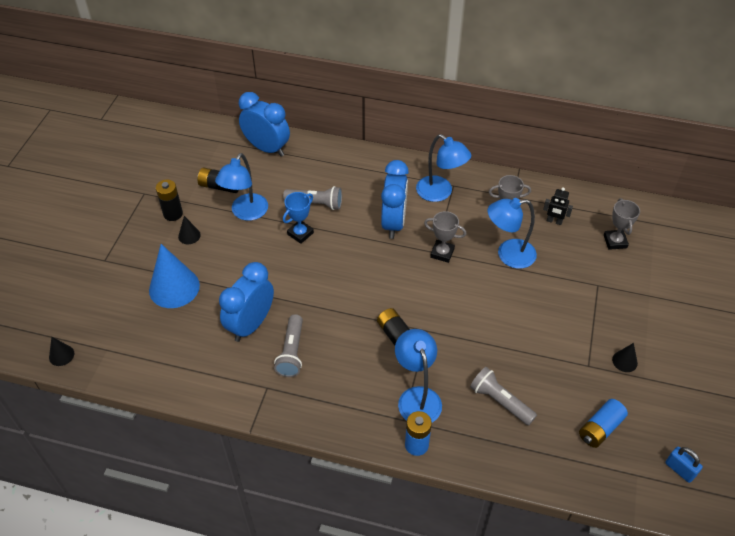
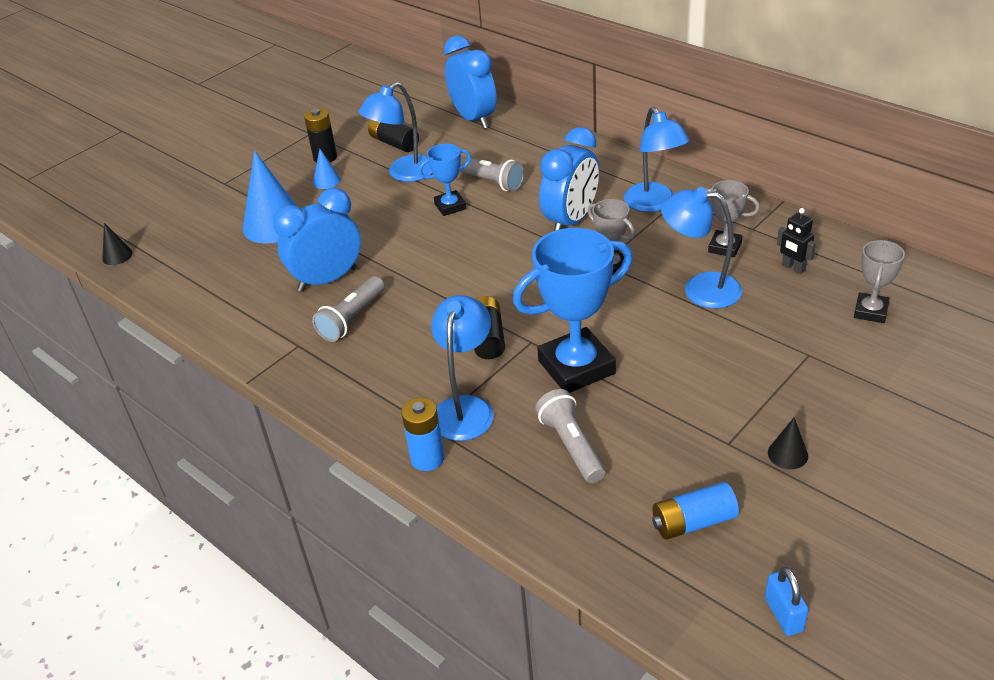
camera: 30 degrees right, 10 degrees down
(189, 235) = (326, 181): black cone -> blue cone
(467, 341) = (576, 367): none -> blue trophy

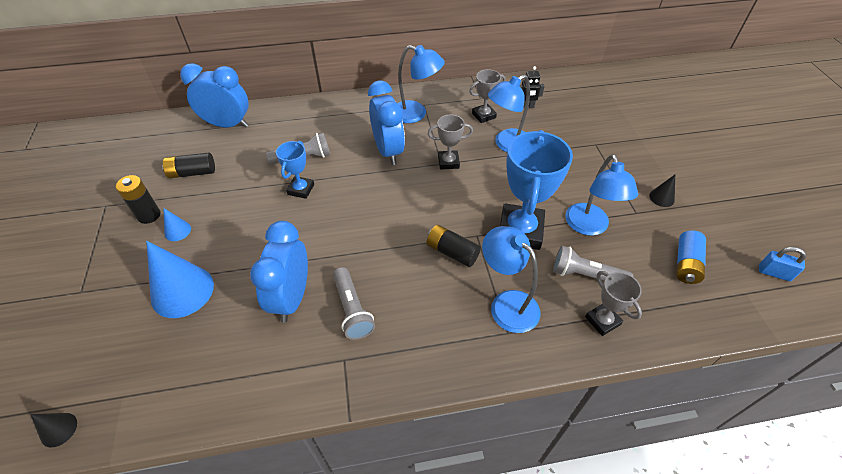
camera: 55 degrees left, 10 degrees up
(404, 173) = (233, 188): blue lamp -> blue lamp (589, 227)
(427, 458) = (537, 353): blue battery -> none
(870, 311) = (584, 107): grey trophy -> grey trophy (602, 321)

